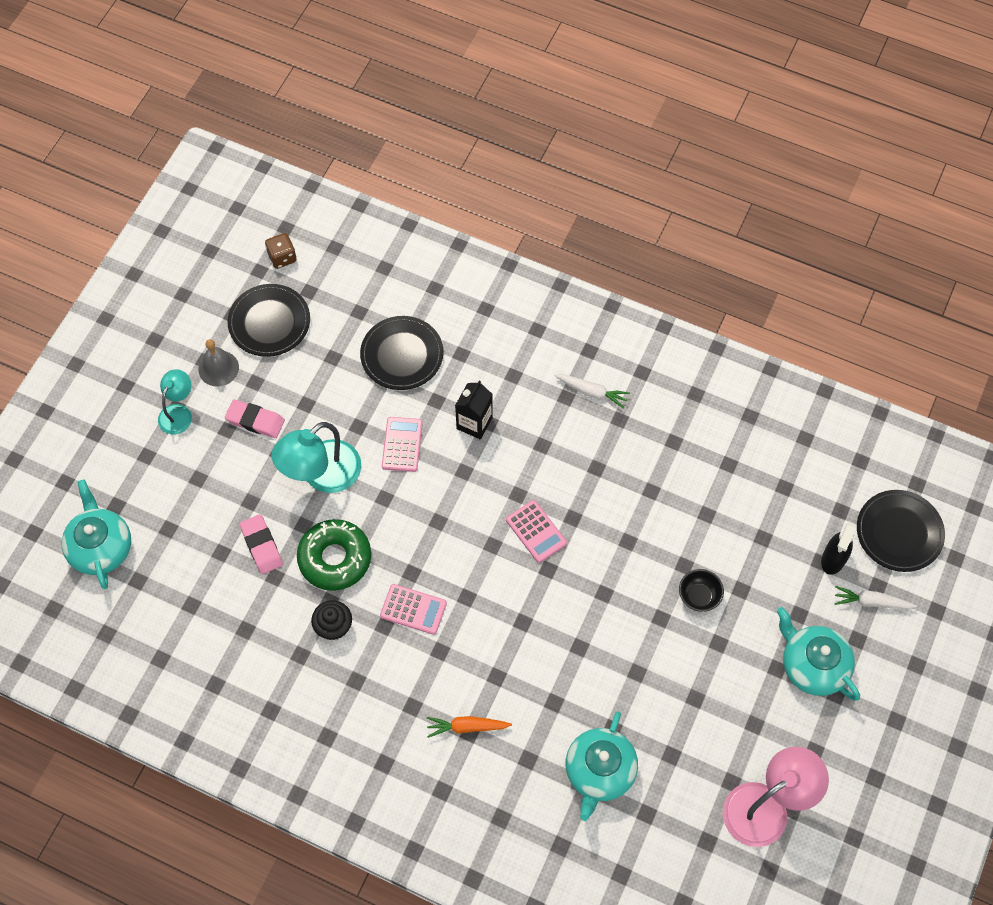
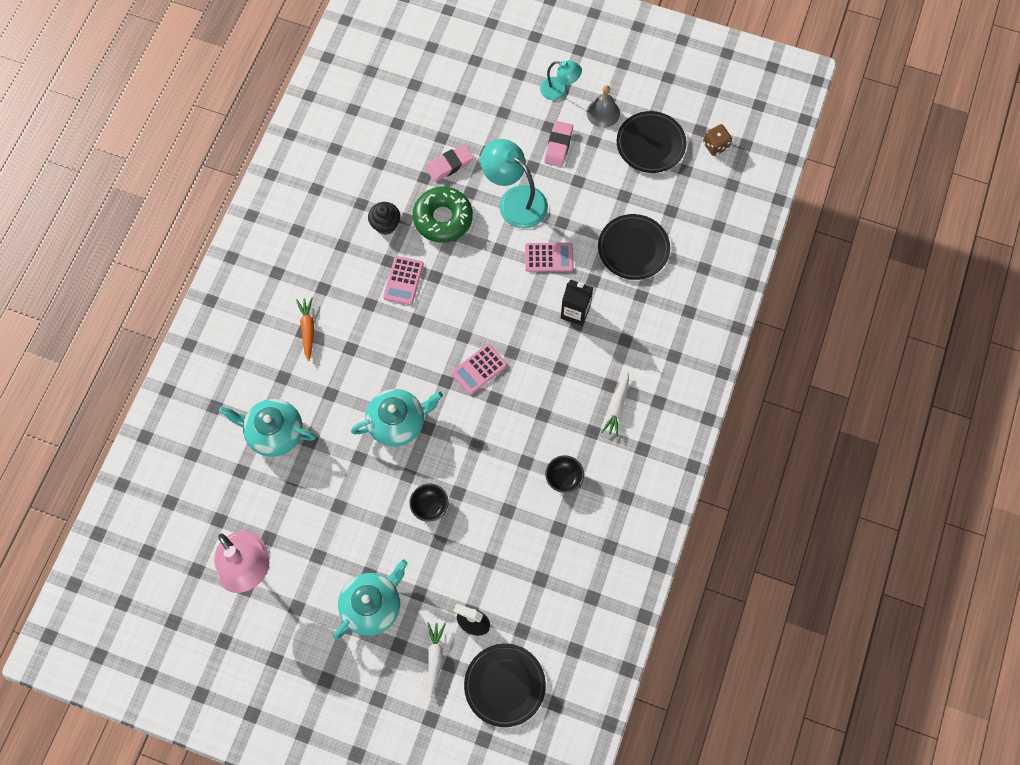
camera: 85 degrees right, 5 degrees up
(101, 547) = (439, 56): turquoise teapot -> turquoise teapot (398, 422)
(672, 453) = (564, 478): none -> black bowl

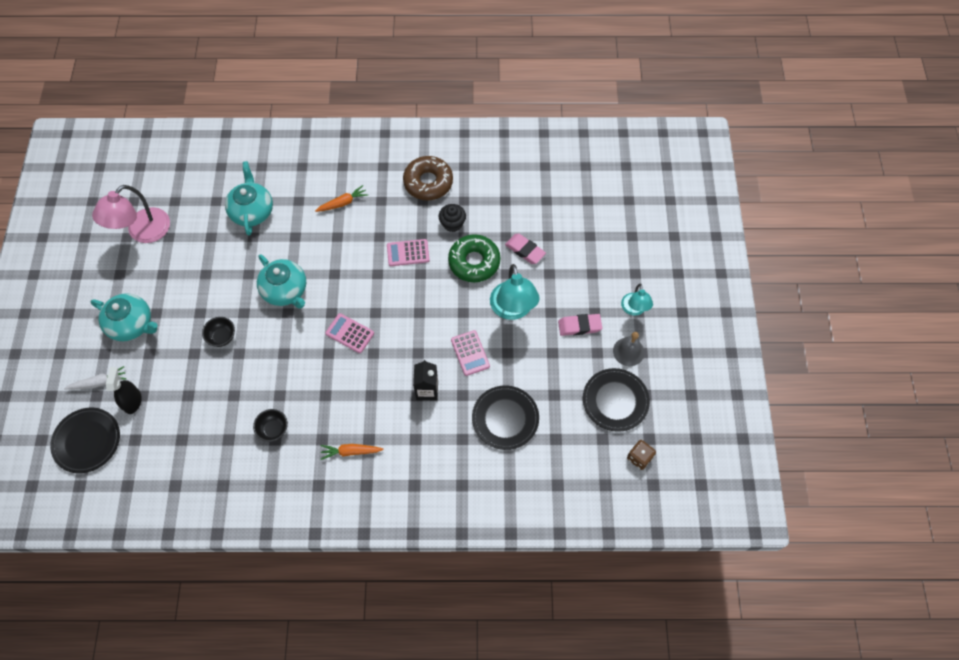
camera: 70 degrees right, 5 degrees down
(320, 232) = (428, 182): none -> brown donut
(515, 200) = (513, 309): turquoise lamp -> turquoise lamp turned 150 degrees clockwise
(617, 406) = (351, 451): white carrot -> orange carrot

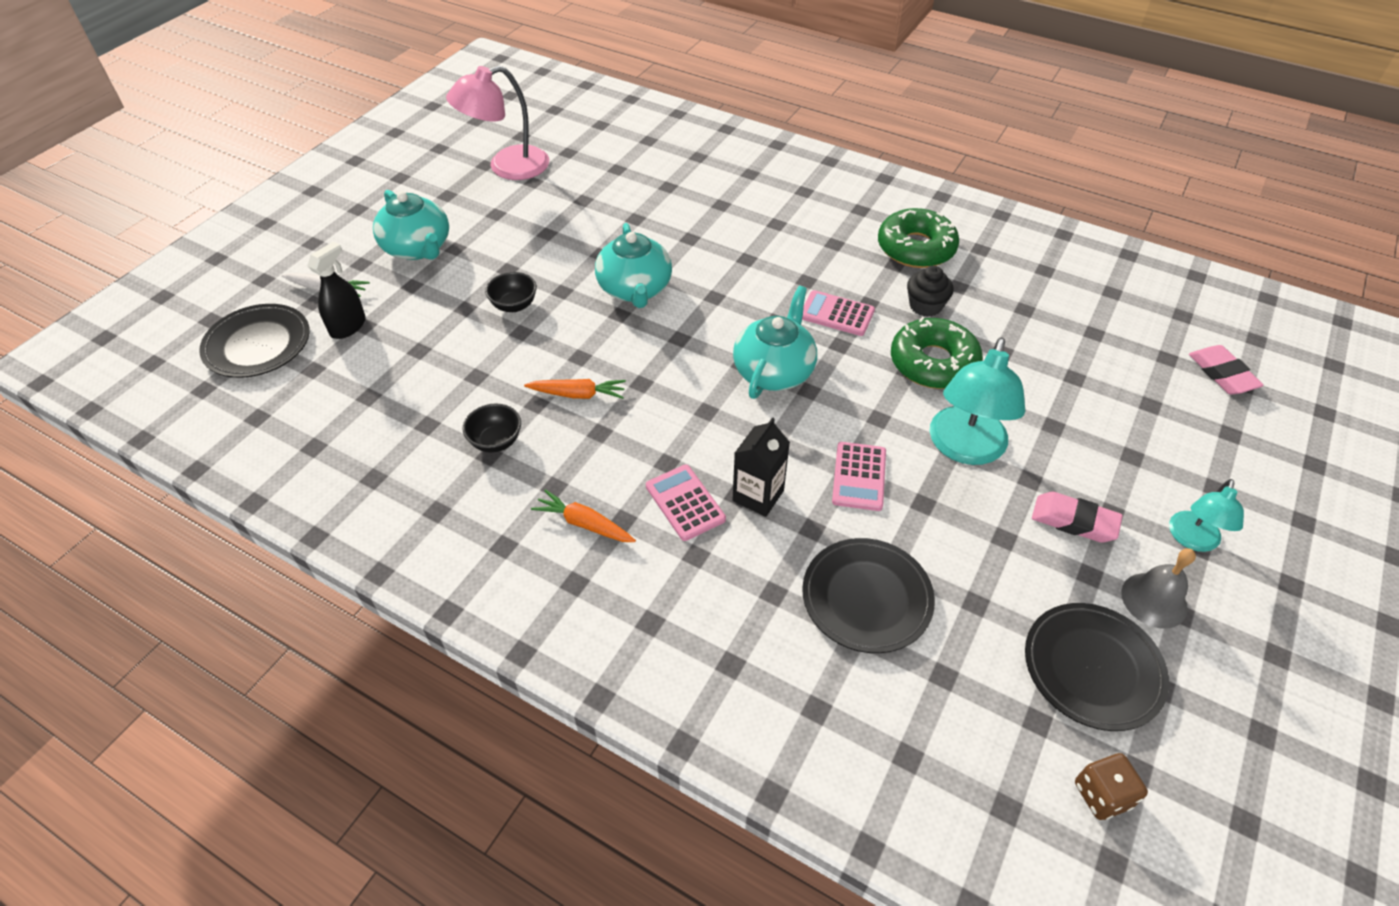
camera: 30 degrees right, 15 degrees down
(252, 211) = (654, 194): turquoise teapot -> turquoise teapot (774, 371)
(343, 203) = (779, 227): orange carrot -> orange carrot (578, 394)
(350, 333) = (688, 373): pink calculator -> pink calculator (685, 503)
(428, 182) = (916, 248): brown donut -> green donut
(525, 250) = (1026, 380): pink eraser -> pink eraser (1222, 374)

